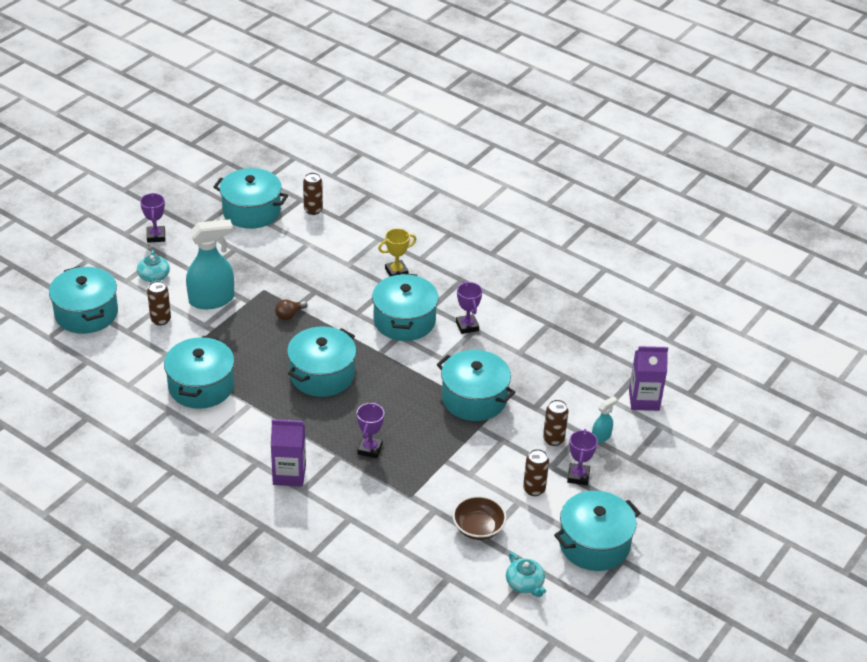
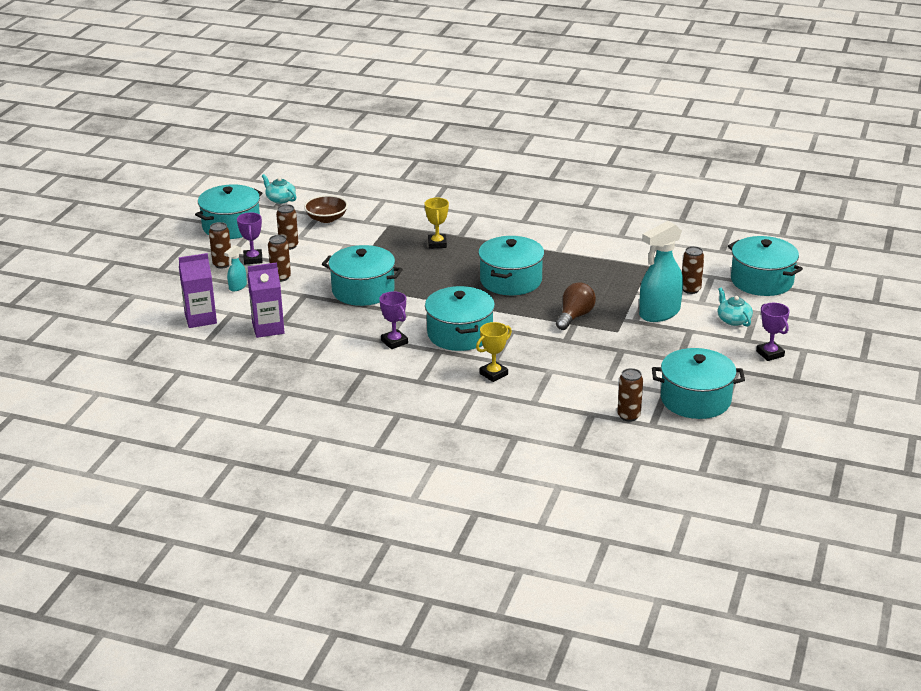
camera: 165 degrees right, 10 degrees down
(201, 386) = (609, 254): turquoise pot -> none
(289, 315) = (575, 316): brown light bulb -> brown light bulb, size x1.53
(289, 474) = (492, 219): purple carton -> purple carton (268, 328)
(370, 449) = (437, 244): purple trophy -> yellow trophy
(613, 477) = (222, 264): none -> brown can

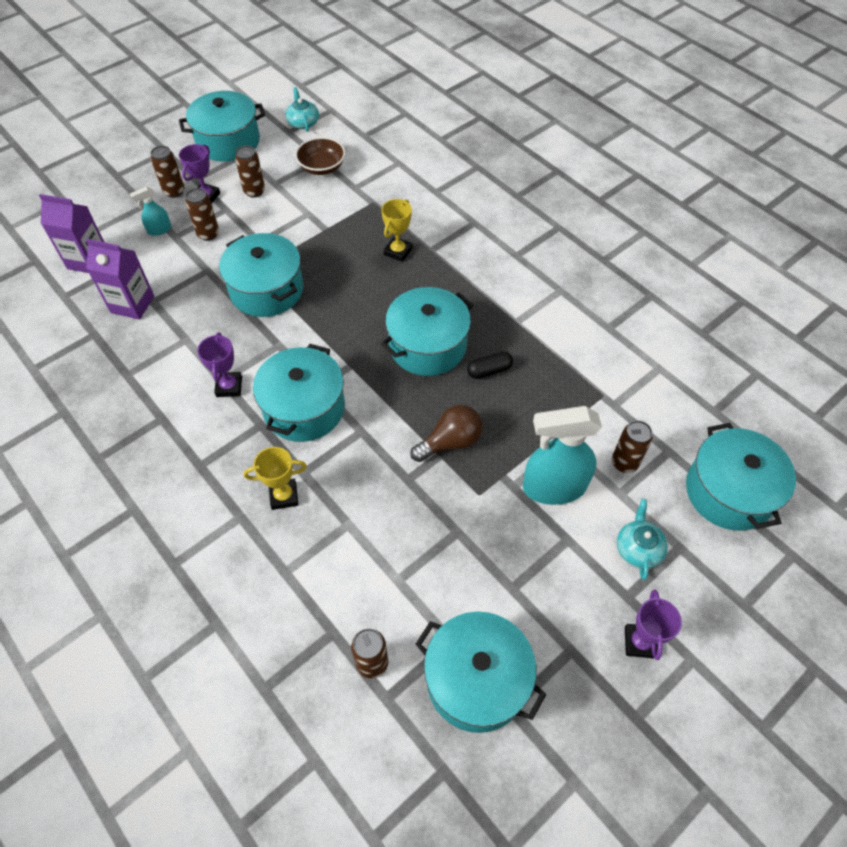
camera: 30 degrees right, 25 degrees up
(564, 278) = (489, 370): none -> black capsule

